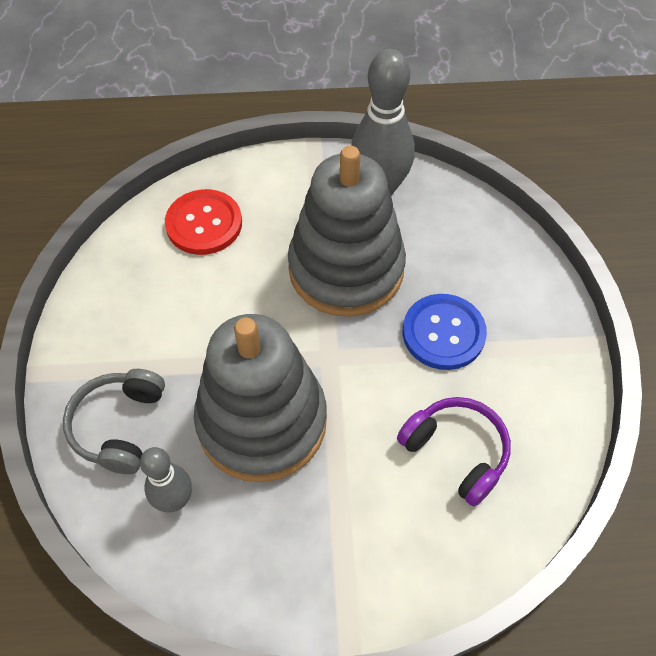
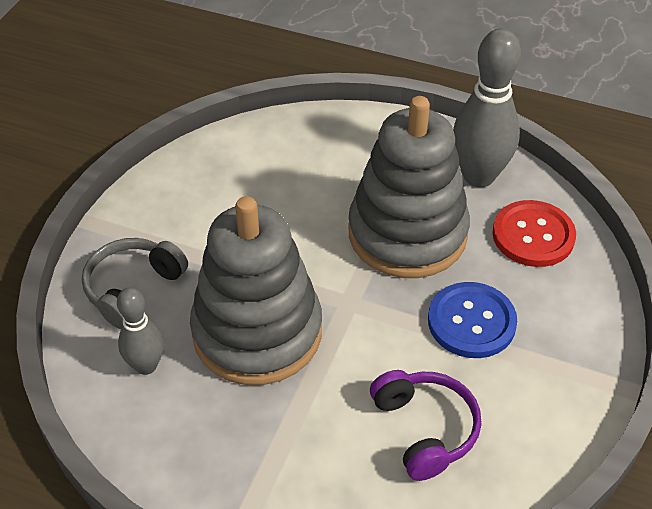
camera: 25 degrees right, 10 degrees down
(204, 224) = (297, 152): red button -> red button (533, 235)

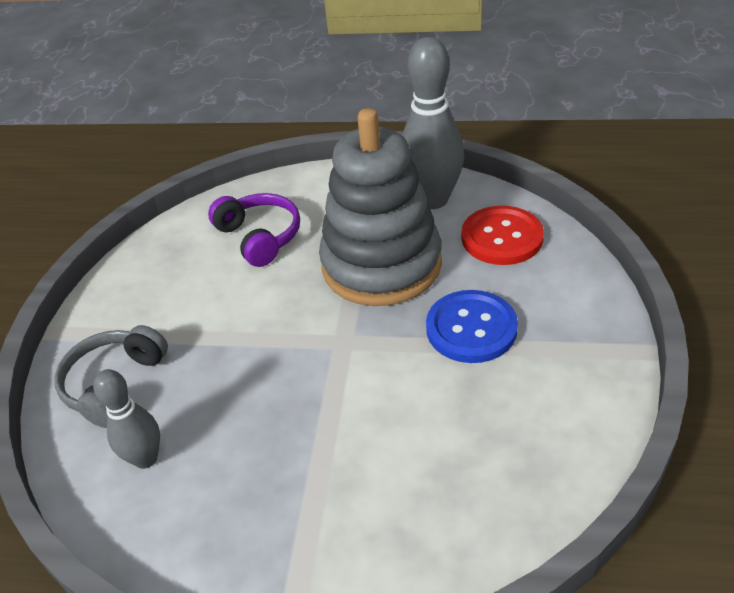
camera: 10 degrees left, 5 degrees down
(257, 332) = (257, 393): grey stacking toy -> none
(425, 429) = (460, 444): purple headphones -> purple headphones (259, 237)

